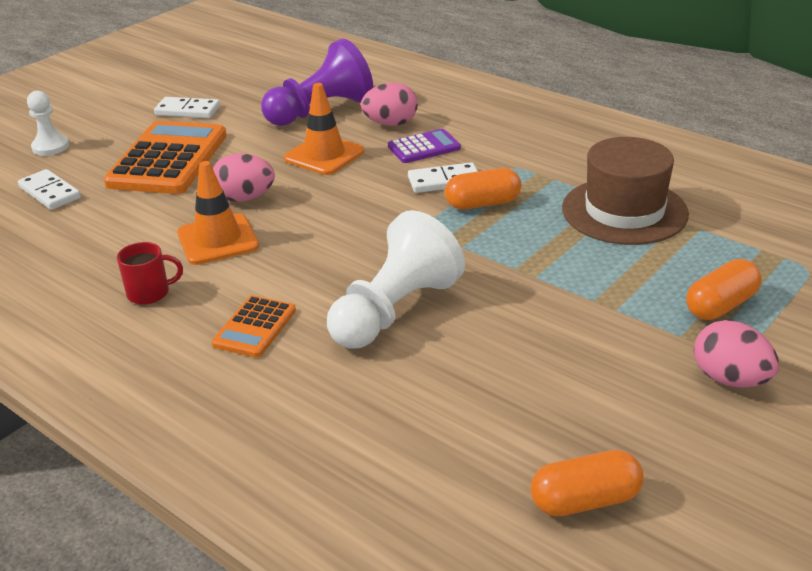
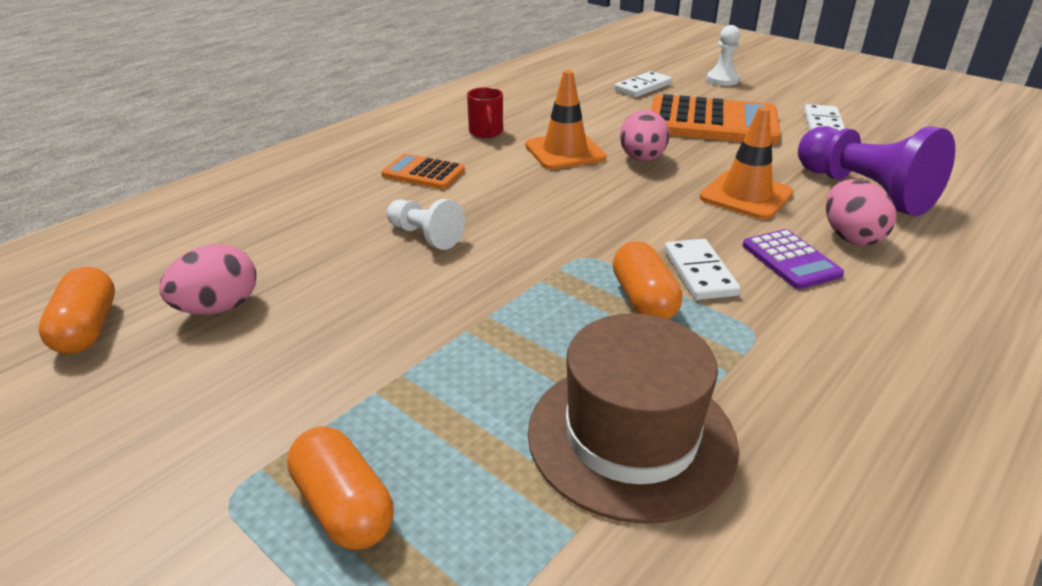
camera: 90 degrees right, 0 degrees up
(394, 311) = (425, 236): white pawn -> white pawn, size x0.54
(730, 379) = (181, 478): pink egg -> pink egg (218, 308)

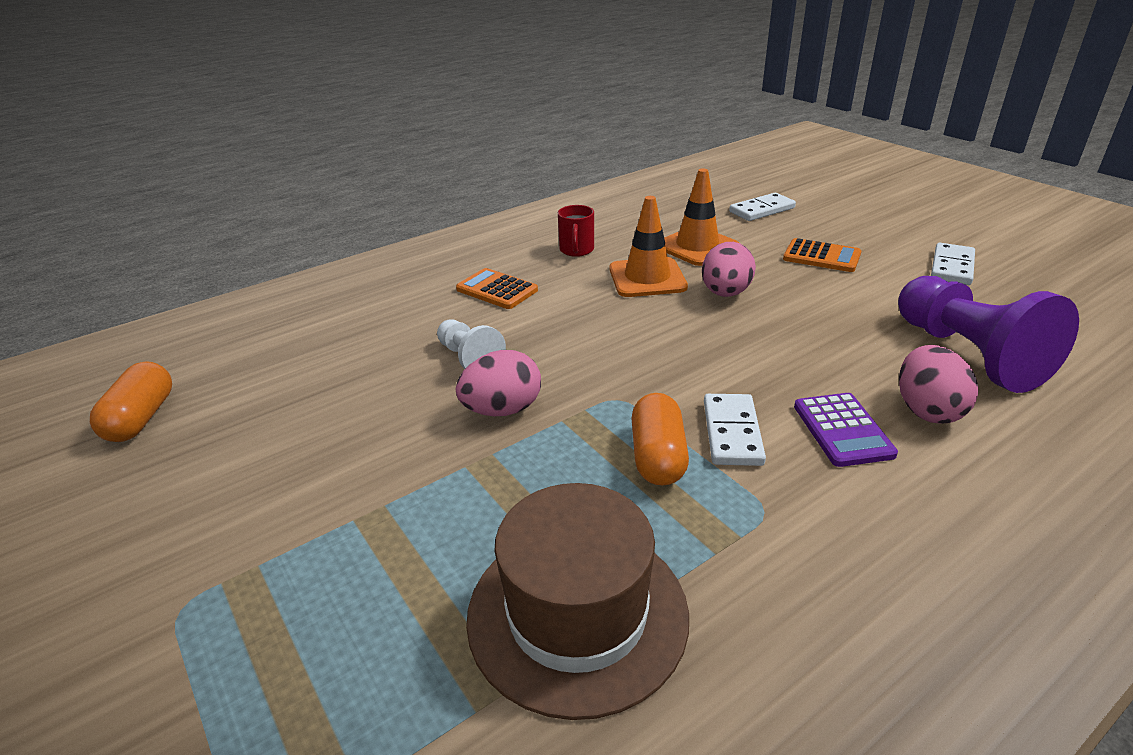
camera: 15 degrees right, 0 degrees up
(218, 308) = (254, 412): pink egg -> pink egg (502, 410)
(344, 506) = (272, 637): orange capsule -> none
(712, 123) = (821, 257): orange calculator -> orange calculator, size x0.51
(722, 80) = (855, 206): white pawn -> none
(746, 195) = (823, 346): orange traffic cone -> orange traffic cone (697, 246)

